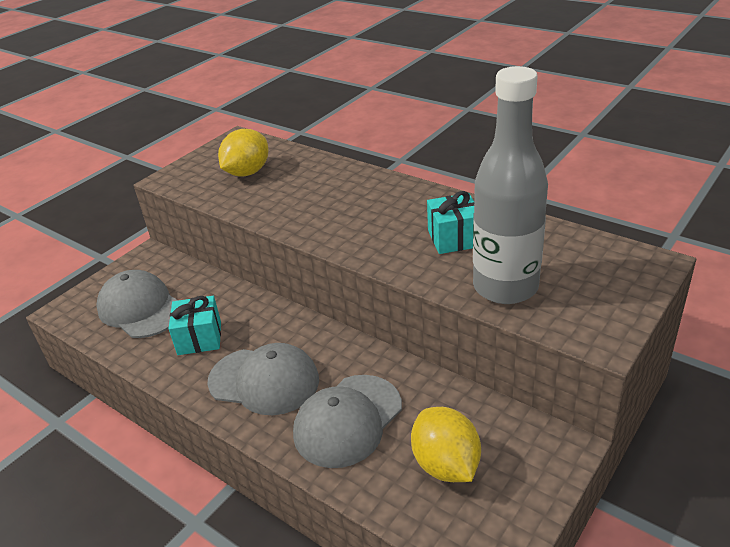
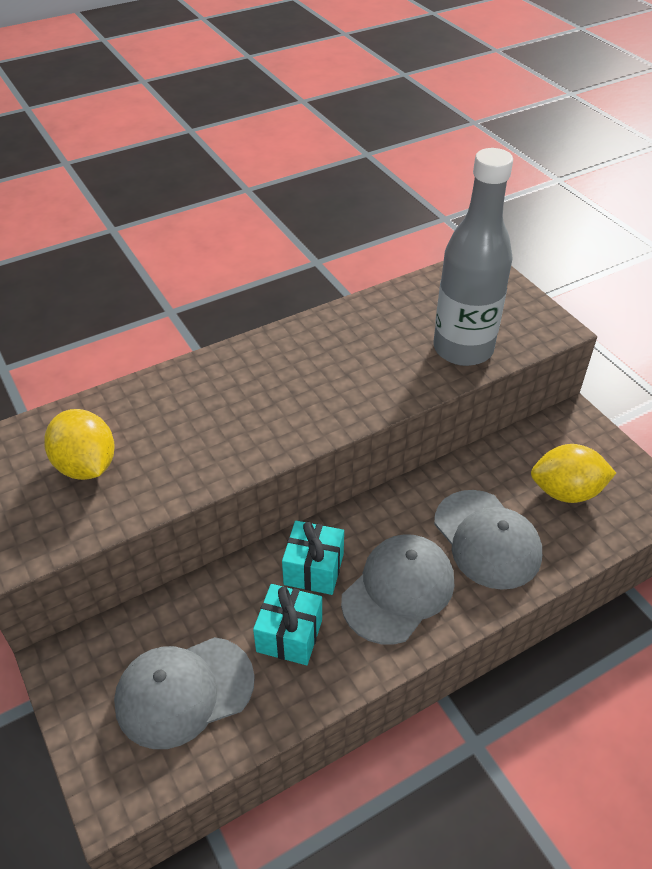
camera: 70 degrees left, 10 degrees up
(454, 238) = (369, 350): turquoise gift -> turquoise gift (314, 569)

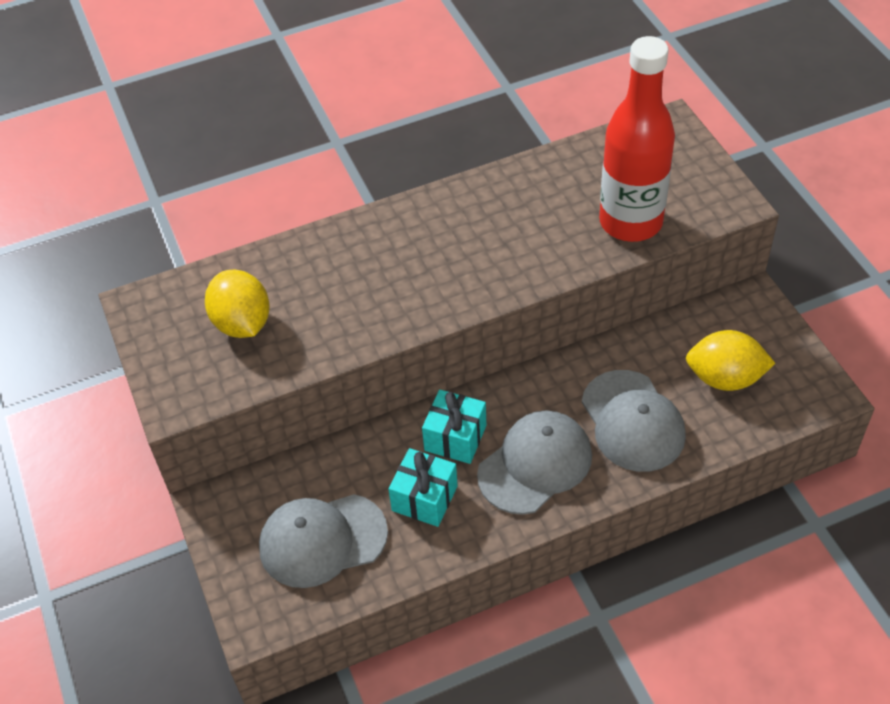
camera: 10 degrees right, 5 degrees up
(463, 349) = (630, 222): grey bottle -> red bottle

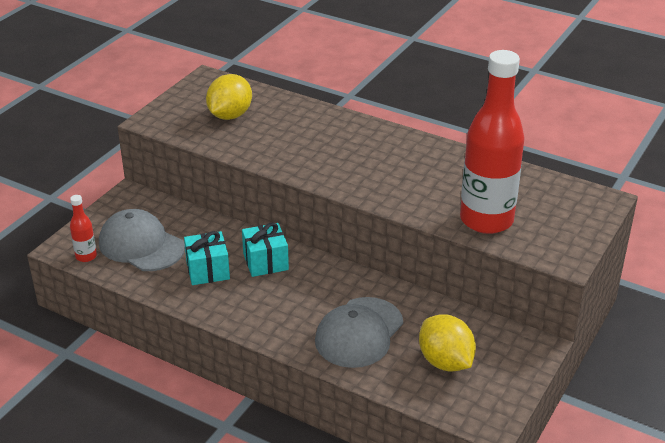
camera: 50 degrees right, 15 degrees down
(293, 607) = (86, 256): none -> red bottle
(535, 464) = (278, 304): grey cap -> none

